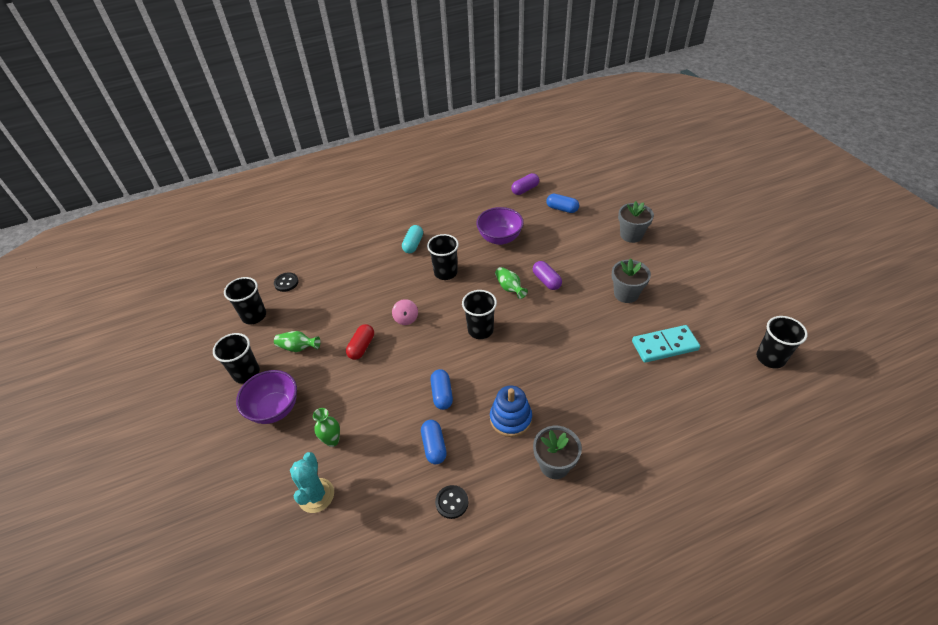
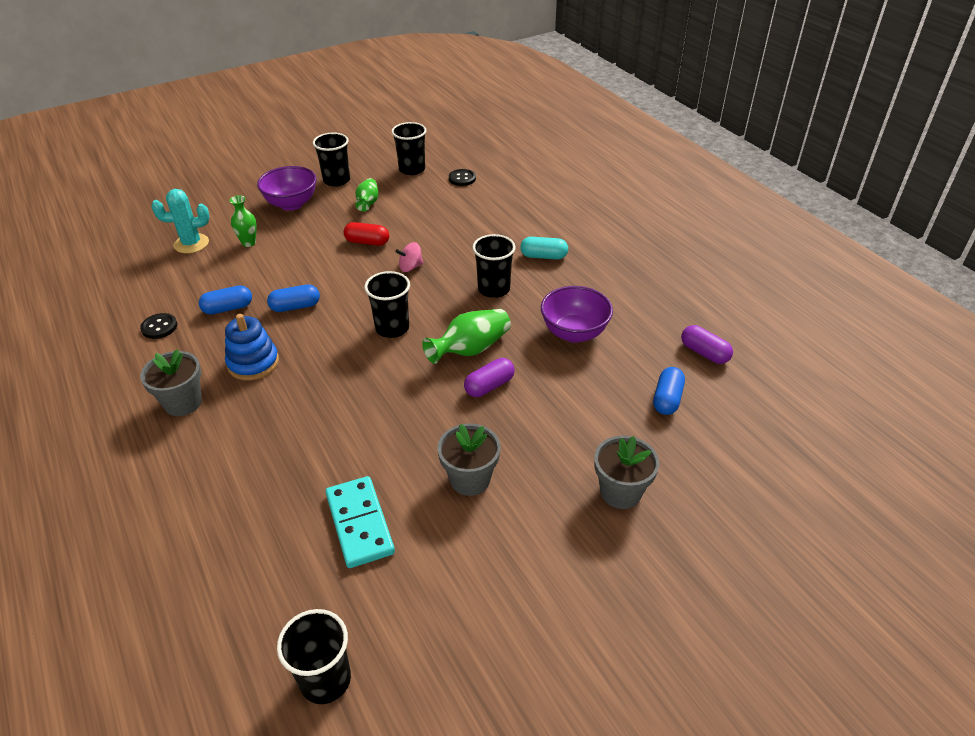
camera: 80 degrees right, 5 degrees down
(509, 288) = (470, 349): green vase -> green vase, size x1.52

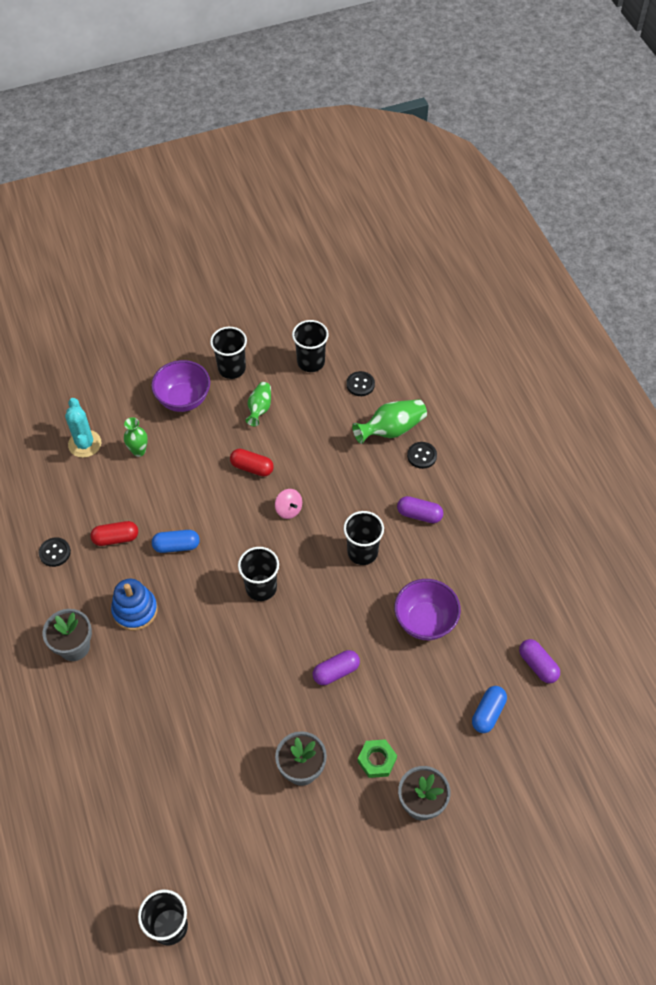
camera: 10 degrees right, 15 degrees up
(191, 244) = (85, 444): turquoise cactus -> turquoise cactus turned 75 degrees clockwise
(228, 308) = (116, 538): blue capsule -> red capsule
(359, 524) = (208, 797): turquoise domino -> none
(410, 267) = (289, 509): pink spinning top -> pink spinning top turned 120 degrees counterclockwise
(470, 349) = (327, 625): green vase -> green vase (391, 429)
(533, 217) = (422, 456): none -> black button
(543, 256) = (419, 514): turquoise capsule -> purple capsule
(556, 458) = (377, 760): none -> green nut

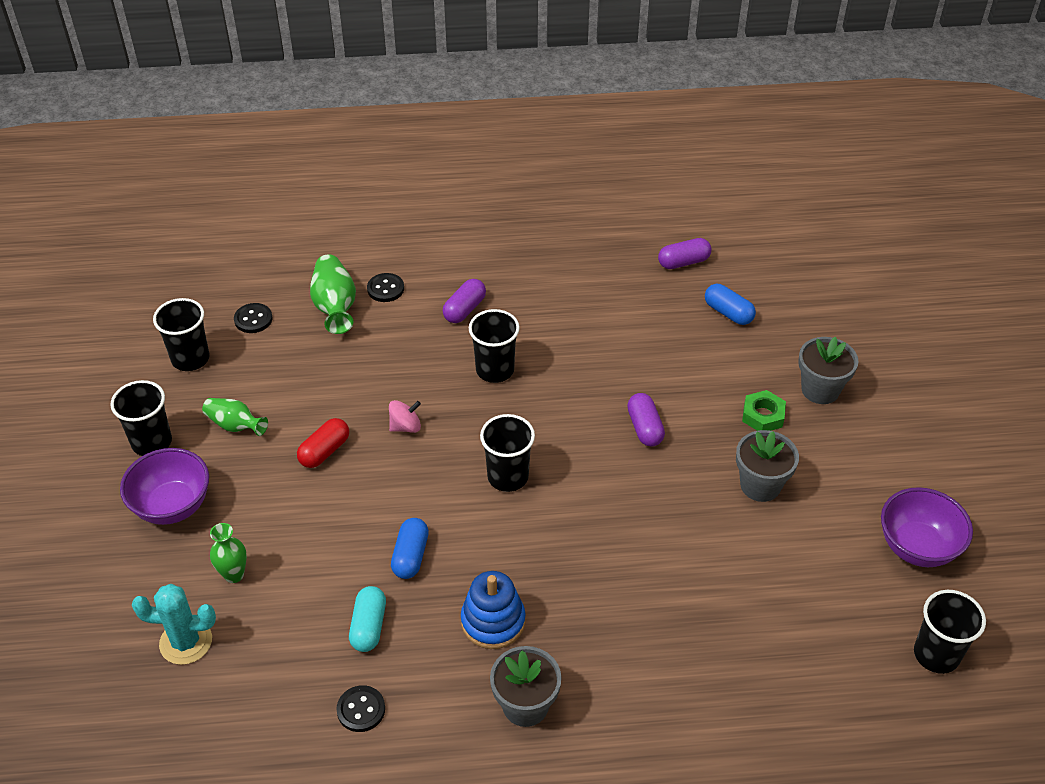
camera: 75 degrees left, 10 degrees down
(116, 538) = (369, 626): red capsule -> turquoise capsule
(425, 621) = (604, 336): purple bowl -> purple bowl (917, 547)

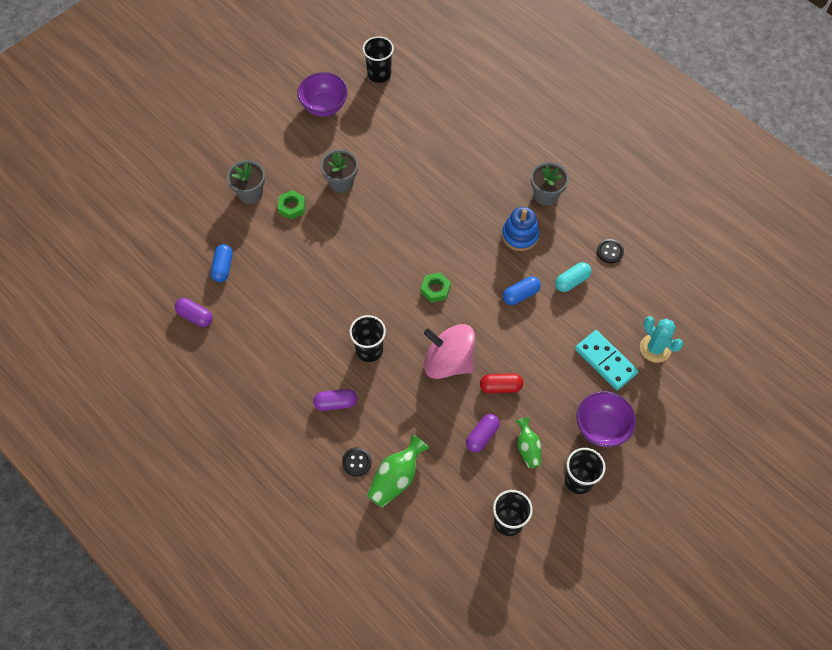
camera: 130 degrees left, 15 degrees up
(234, 574) = (605, 361): green vase -> turquoise domino
(253, 319) = (448, 516): black button -> none
(405, 426) = (448, 362): pink spinning top -> pink spinning top, size x2.29
(508, 476) = (435, 289): black cup -> green nut
(644, 428) = (347, 252): purple capsule -> purple capsule (482, 436)

